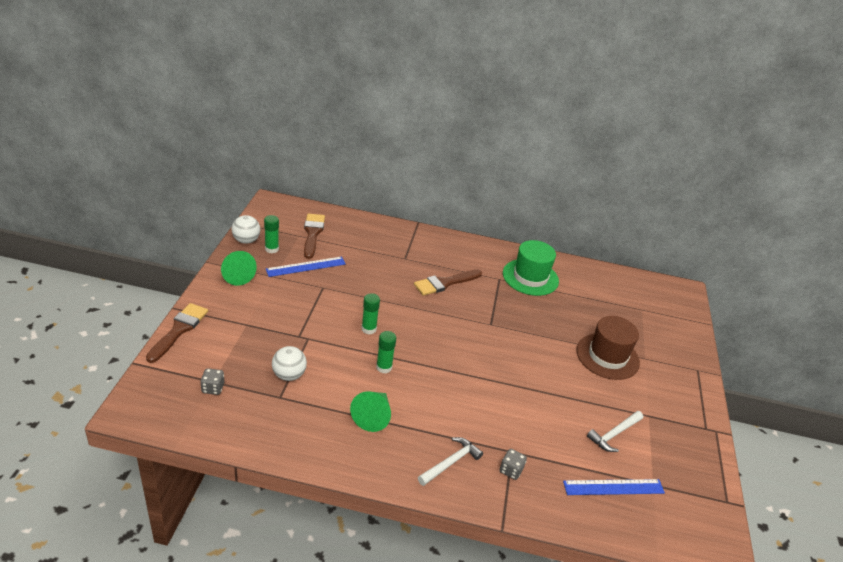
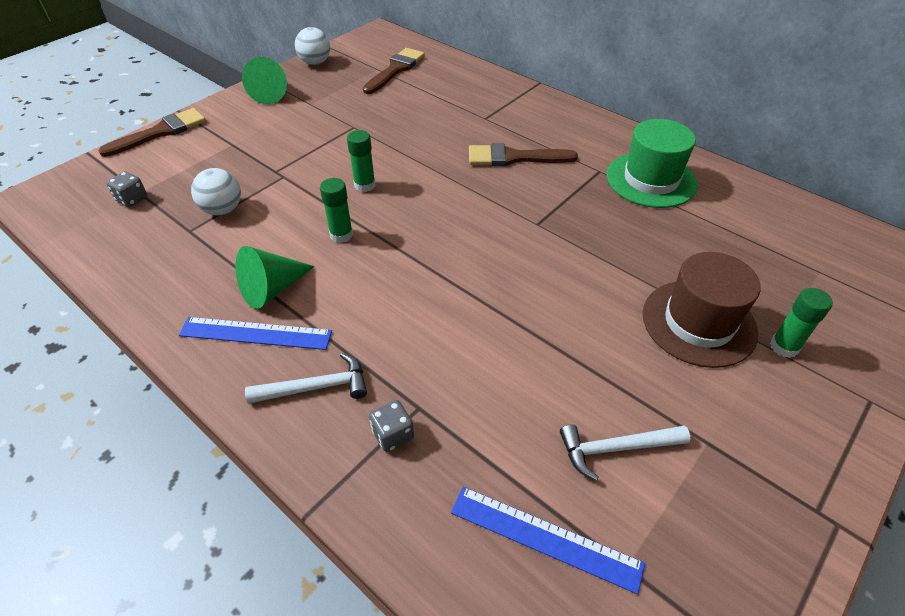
camera: 35 degrees right, 10 degrees up
(271, 249) = (334, 76): green glue stick -> green glue stick (784, 347)
(306, 266) = (355, 101): blue ruler -> blue ruler (256, 333)

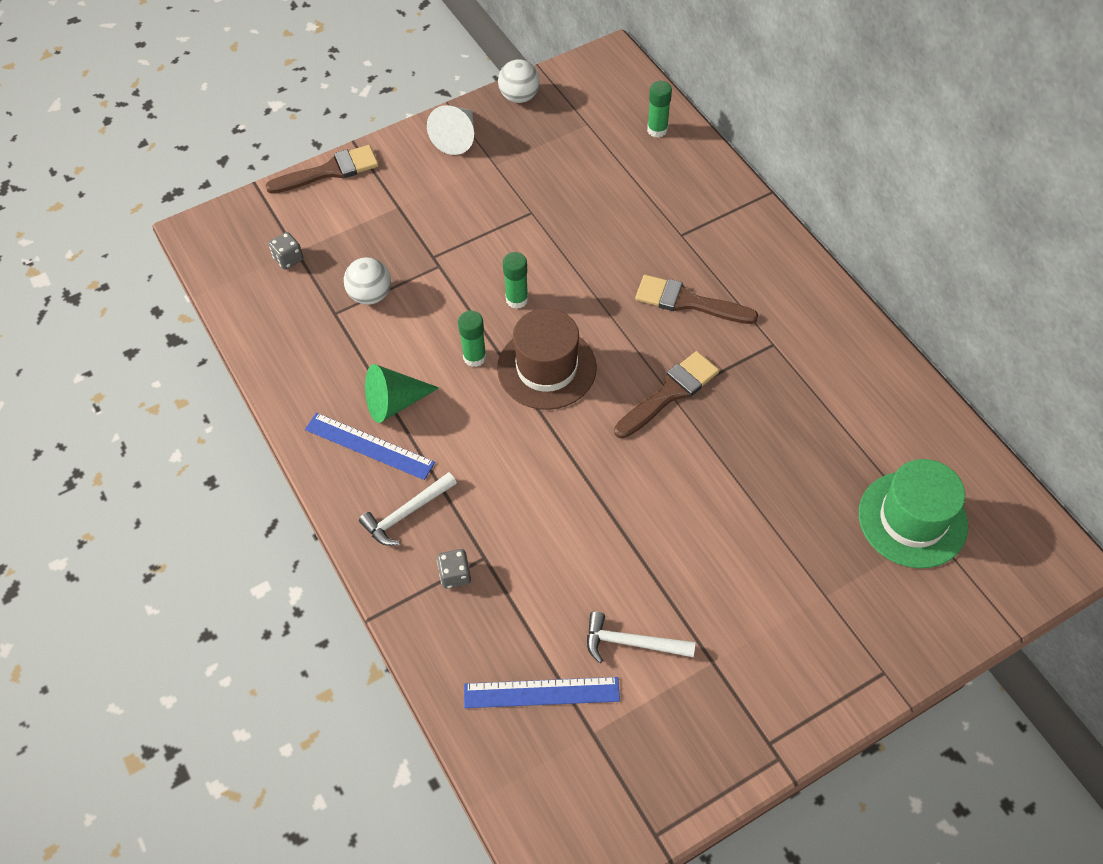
camera: 20 degrees right, 10 degrees up
(271, 93) = (457, 138): green cone -> white cone
(316, 387) = (406, 513): white hammer -> white hammer turned 135 degrees clockwise
(395, 70) = (608, 131): brown brush -> brown brush (670, 393)
(545, 537) = (541, 692): blue ruler -> blue ruler turned 45 degrees counterclockwise
(651, 180) = (823, 371): green hat -> green hat (912, 519)
(698, 323) = (772, 551): brown hat -> brown hat (546, 368)
(784, 347) = (839, 599): green glue stick -> green glue stick (657, 130)

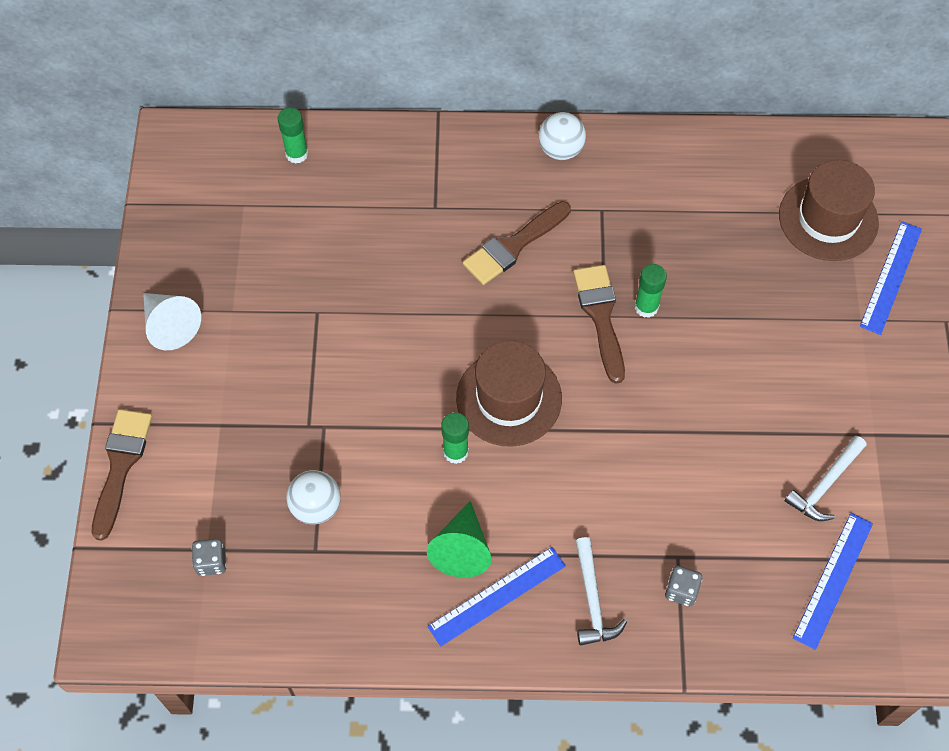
camera: 60 degrees left, 5 degrees up
(517, 299) = (413, 381): green glue stick -> green glue stick (646, 307)
(519, 97) = (160, 242): white ball -> white ball (560, 150)
(893, 601) = (890, 277): none -> blue ruler
(912, 519) = (828, 219): green hat -> brown hat

